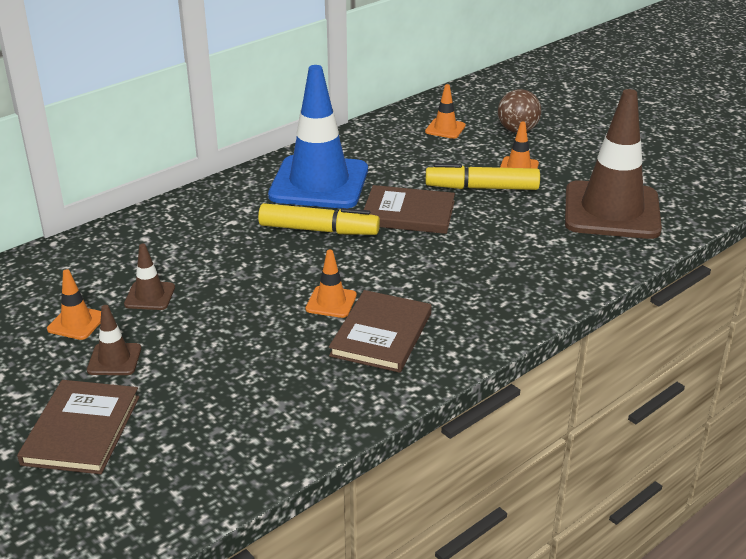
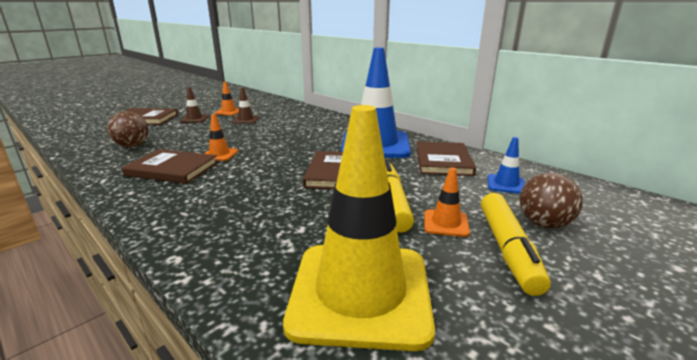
camera: 85 degrees right, 10 degrees down
(268, 399) = (132, 146): none -> brown ball
(319, 230) = (310, 148): yellow marker -> yellow marker (507, 249)
(382, 149) = (443, 161): none -> brown book
(445, 129) = (506, 184): orange traffic cone -> blue traffic cone
(611, 211) = (360, 292): brown traffic cone -> yellow traffic cone

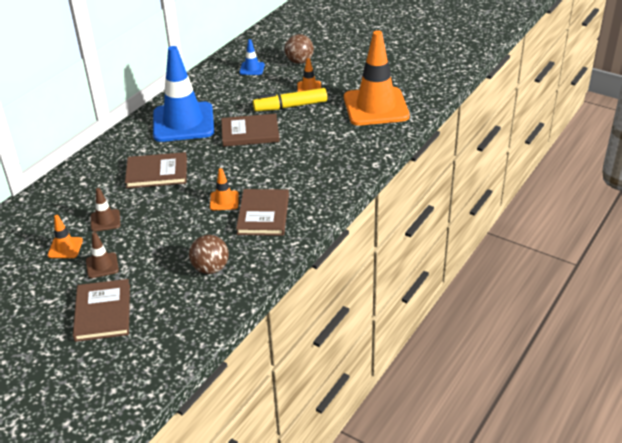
camera: 100 degrees left, 15 degrees up
(360, 292) = (376, 107): yellow traffic cone -> orange traffic cone
(443, 161) = (216, 90): brown book -> brown book (157, 172)
(507, 249) = (327, 72): yellow marker -> none

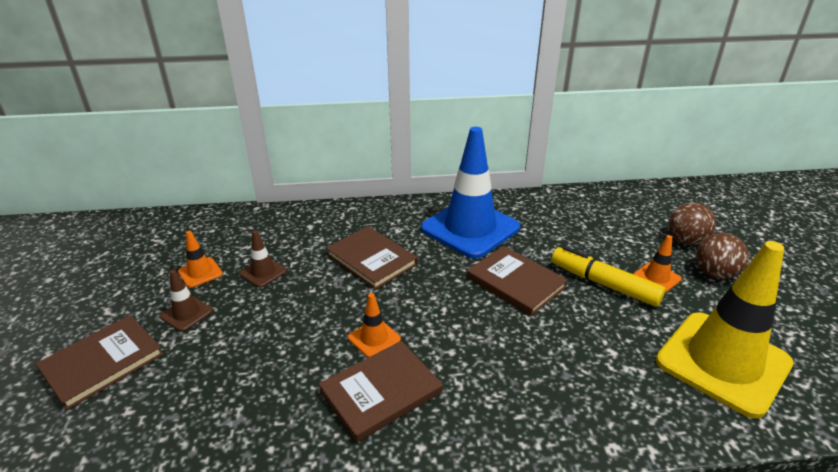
camera: 50 degrees right, 5 degrees down
(210, 268) = (235, 408): brown ball -> brown ball (715, 274)
(252, 69) = (617, 217): blue traffic cone -> none
(376, 107) = (723, 362): orange traffic cone -> yellow traffic cone

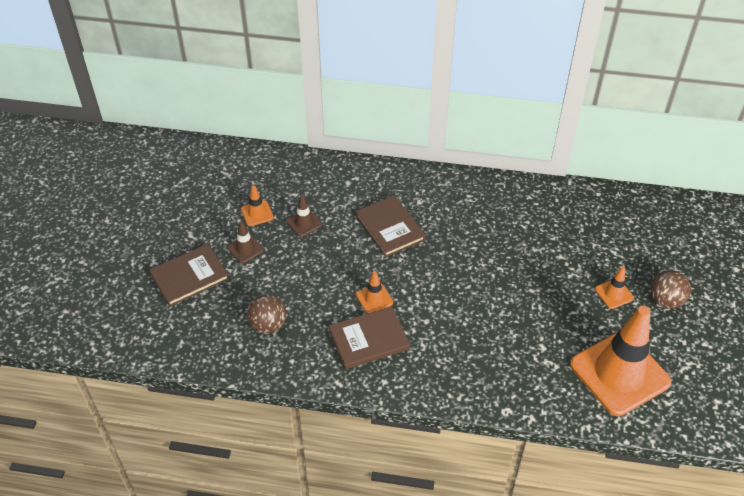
camera: 15 degrees right, 15 degrees up
(470, 228) = (481, 212): blue traffic cone -> none
(515, 282) = (497, 274): brown book -> none
(603, 284) = (567, 290): yellow marker -> none
(686, 241) = (662, 264): brown ball -> brown ball (268, 325)
(723, 362) = (619, 373): yellow traffic cone -> orange traffic cone

